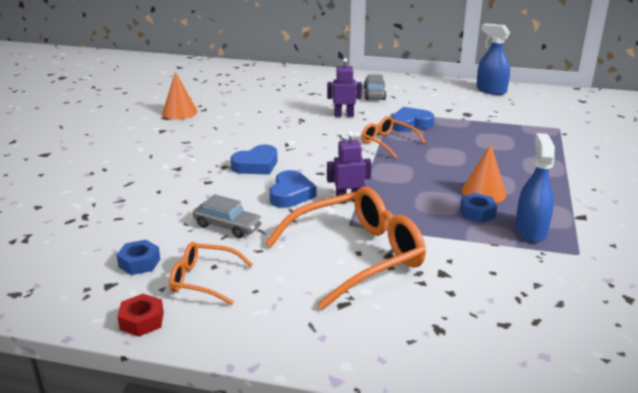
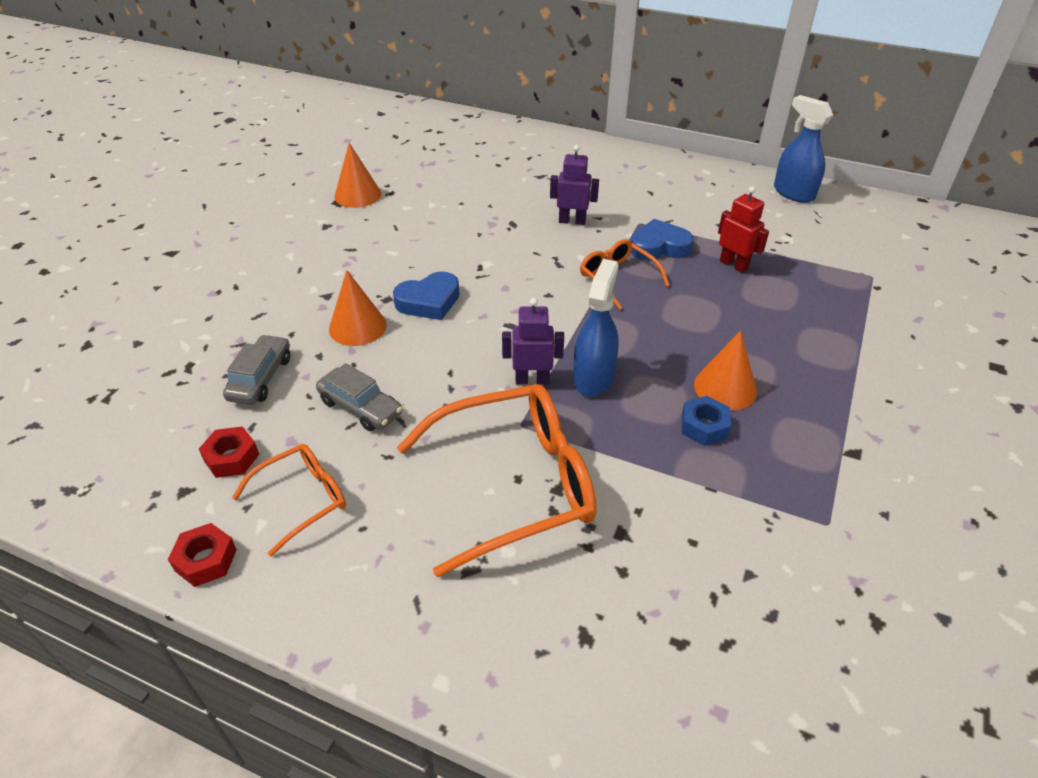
camera: 10 degrees right, 15 degrees up
(139, 263) = (232, 458): blue nut -> red nut
(203, 280) = (302, 499): orange glasses -> orange glasses turned 120 degrees clockwise
(208, 183) = (357, 327): none -> orange cone
(291, 194) = (459, 360): blue heart -> none
(374, 94) = (626, 185): grey car -> grey car (261, 378)
(465, 129) = (734, 265): none -> red robot
(530, 230) = (771, 470): blue spray bottle -> blue spray bottle (593, 377)

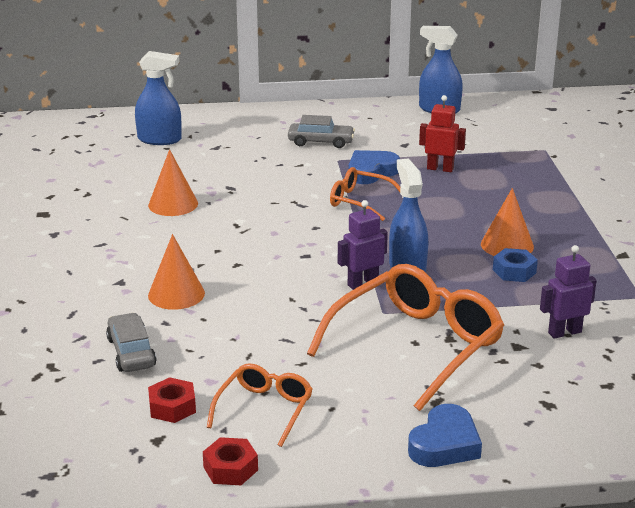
camera: 30 degrees left, 15 degrees down
(357, 195) = (56, 203): orange cone -> orange cone (173, 204)
(360, 407) = (243, 342): grey car -> grey car (321, 142)
(429, 301) = (219, 260): blue heart -> blue heart (444, 444)
(500, 154) = (160, 139): none -> blue spray bottle
(572, 221) = (280, 172): purple robot -> purple robot (564, 332)

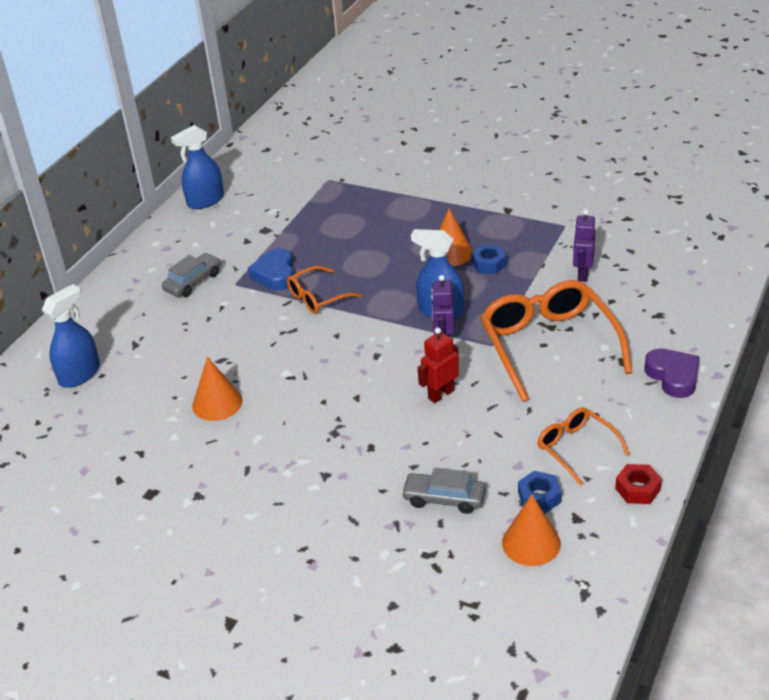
camera: 55 degrees left, 10 degrees up
(172, 407) = (539, 497): red nut -> blue nut
(176, 294) = (374, 446): orange cone -> orange cone (531, 543)
(440, 169) = (306, 239): red robot -> red robot (441, 394)
(444, 444) = (673, 376): blue heart -> purple heart

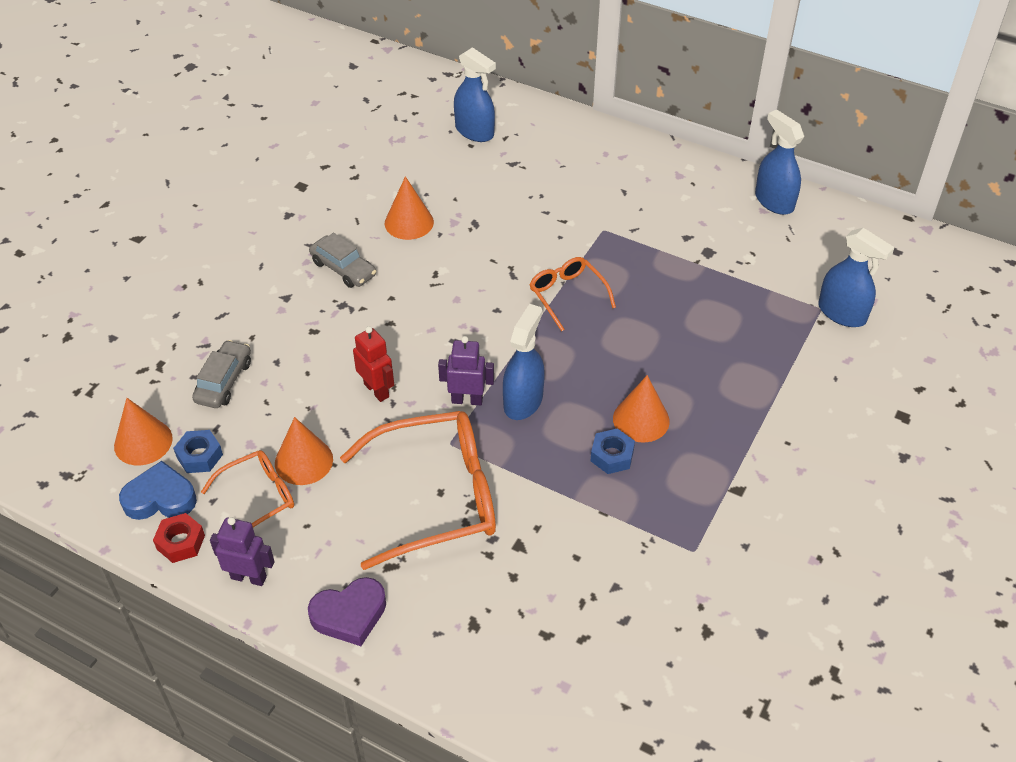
camera: 90 degrees right, 10 degrees up
(193, 282) = (611, 198): grey car -> grey car (343, 269)
(275, 274) = (617, 261): blue heart -> blue heart (160, 498)
(333, 171) = (842, 313): none -> blue spray bottle
(530, 427) = (303, 461): none -> orange cone
(582, 274) = (576, 553): purple robot -> purple robot (249, 577)

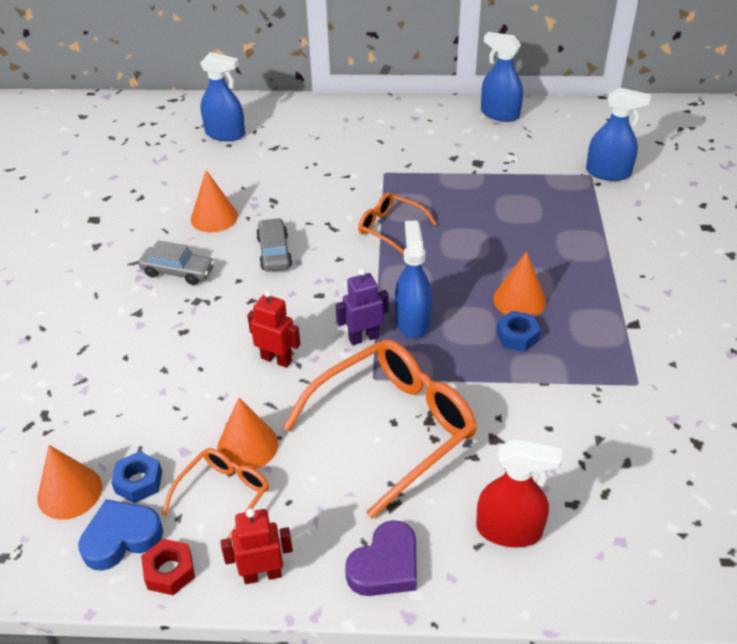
camera: 25 degrees left, 5 degrees down
(224, 381) = (121, 405): grey car -> grey car (274, 252)
(249, 577) = (262, 574): purple robot -> red robot
(473, 632) = (509, 530): none -> red spray bottle

